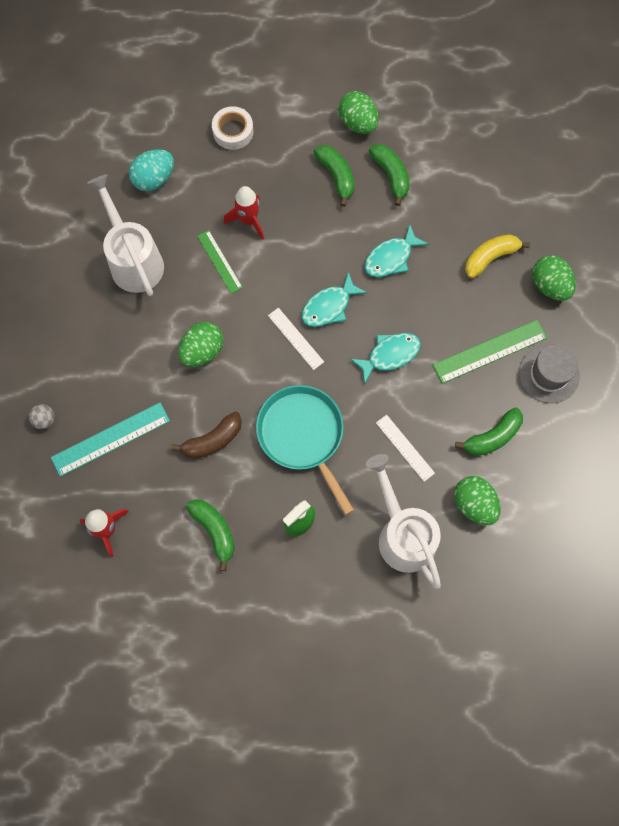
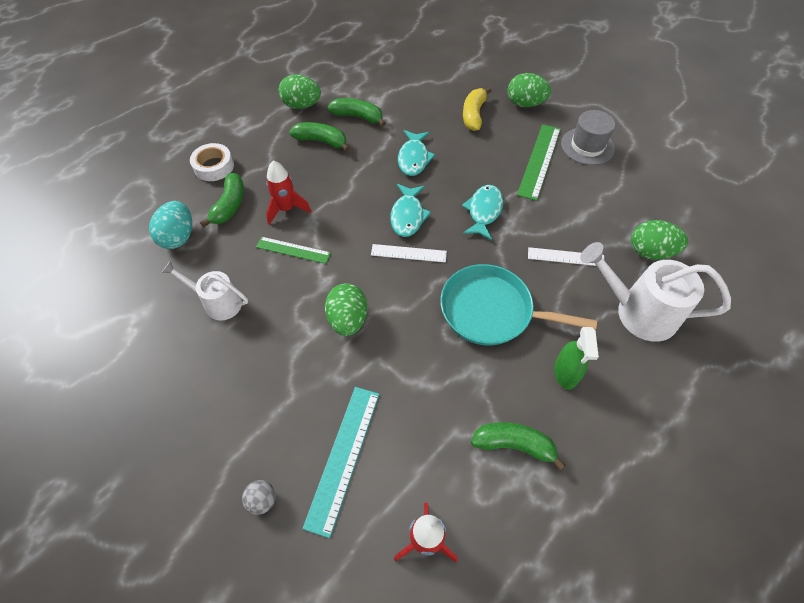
camera: 45 degrees left, 15 degrees down
(133, 259) = (217, 302): white watering can -> white watering can, size x0.62
(212, 440) = (430, 376): brown banana -> none
(492, 437) = (605, 204): green banana -> green banana (229, 205)

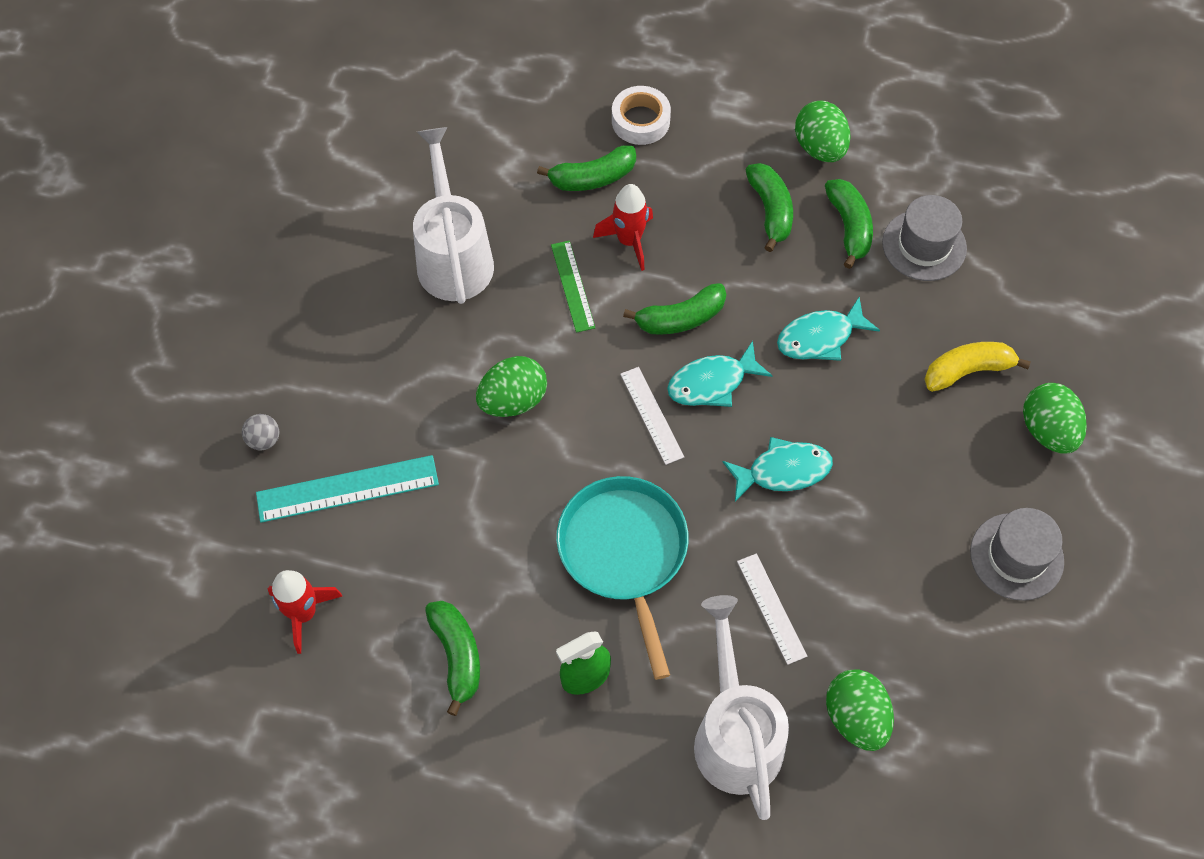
camera: 60 degrees right, 5 degrees up
(178, 237) = (513, 158): turquoise egg -> none
(217, 302) = (453, 255): white watering can -> white watering can, size x1.61
(356, 210) = (680, 318): none -> green banana
(391, 96) = (924, 245): none -> grey hat
(539, 161) = (934, 502): green ruler -> none

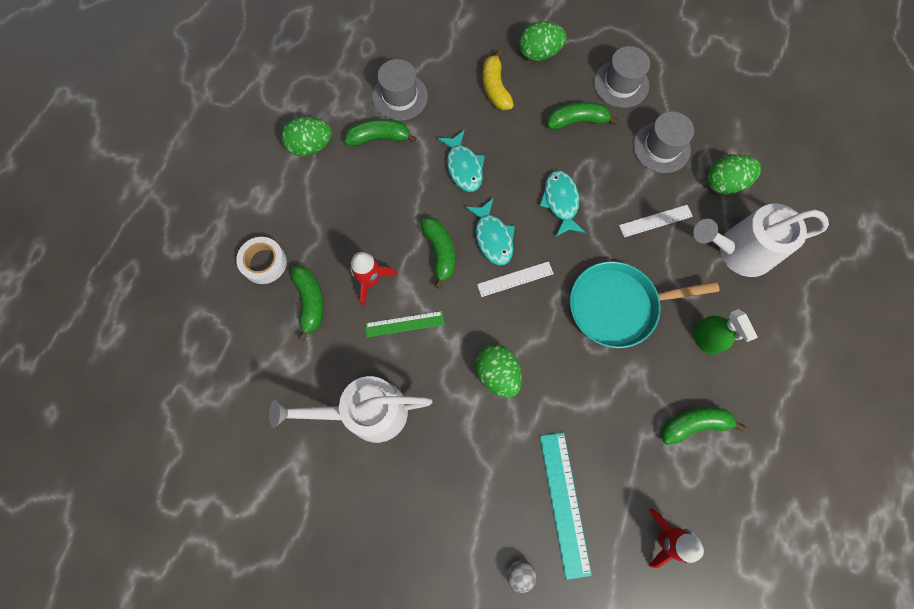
camera: 85 degrees left, 10 degrees up
(770, 210) = (358, 184): green banana -> green banana (577, 121)
(906, 619) = (661, 147): none -> grey hat

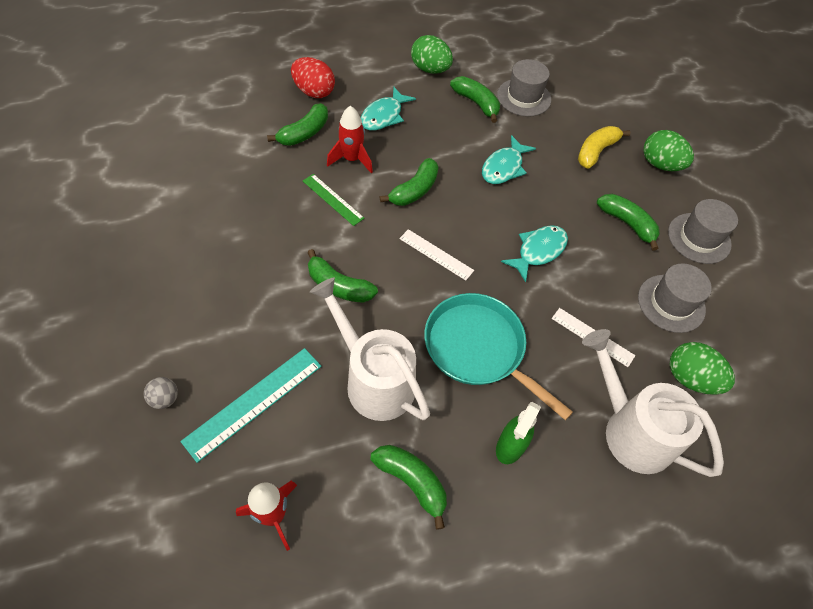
camera: 50 degrees right, 15 degrees down
(264, 263) = (314, 92): white tape -> red egg
(366, 412) = (239, 213): white watering can -> white watering can (373, 379)
(492, 237) = (460, 219): turquoise fish -> turquoise fish (384, 116)
(497, 373) = (339, 286): green egg -> green banana

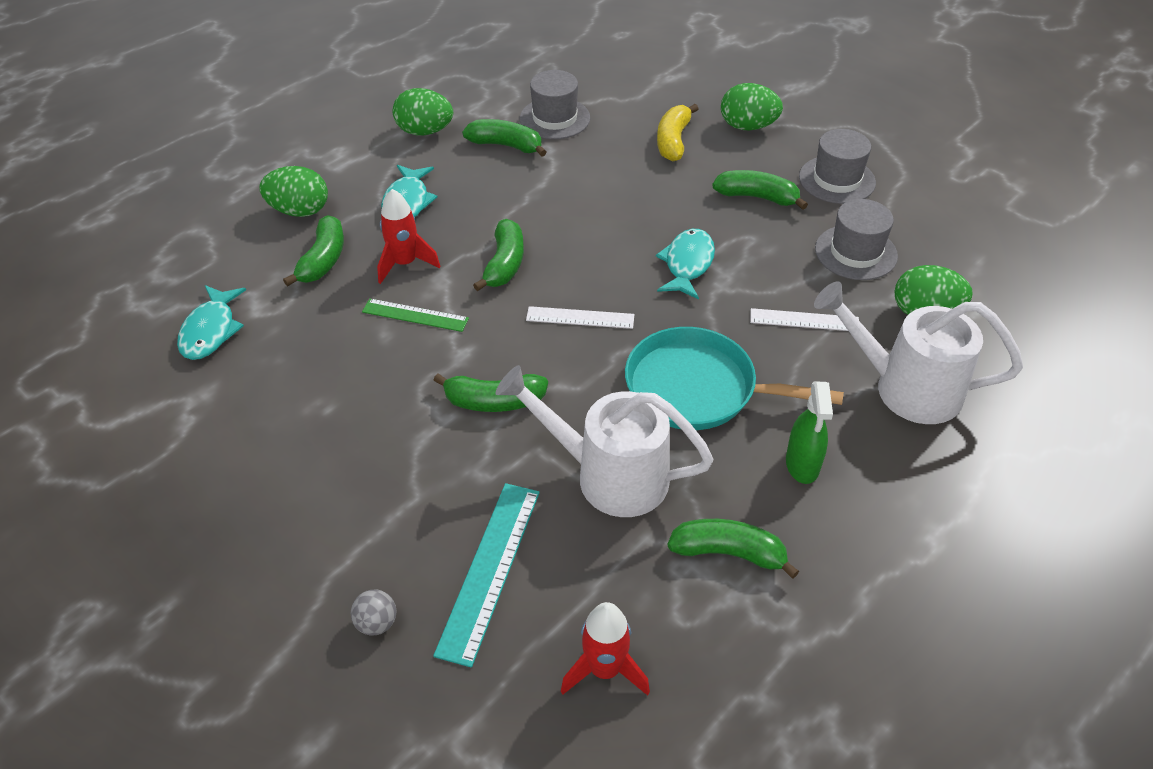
camera: 25 degrees left, 10 degrees down
(314, 92) = (299, 211): red egg -> green egg
(504, 167) = (587, 197): turquoise fish -> turquoise fish (211, 331)

